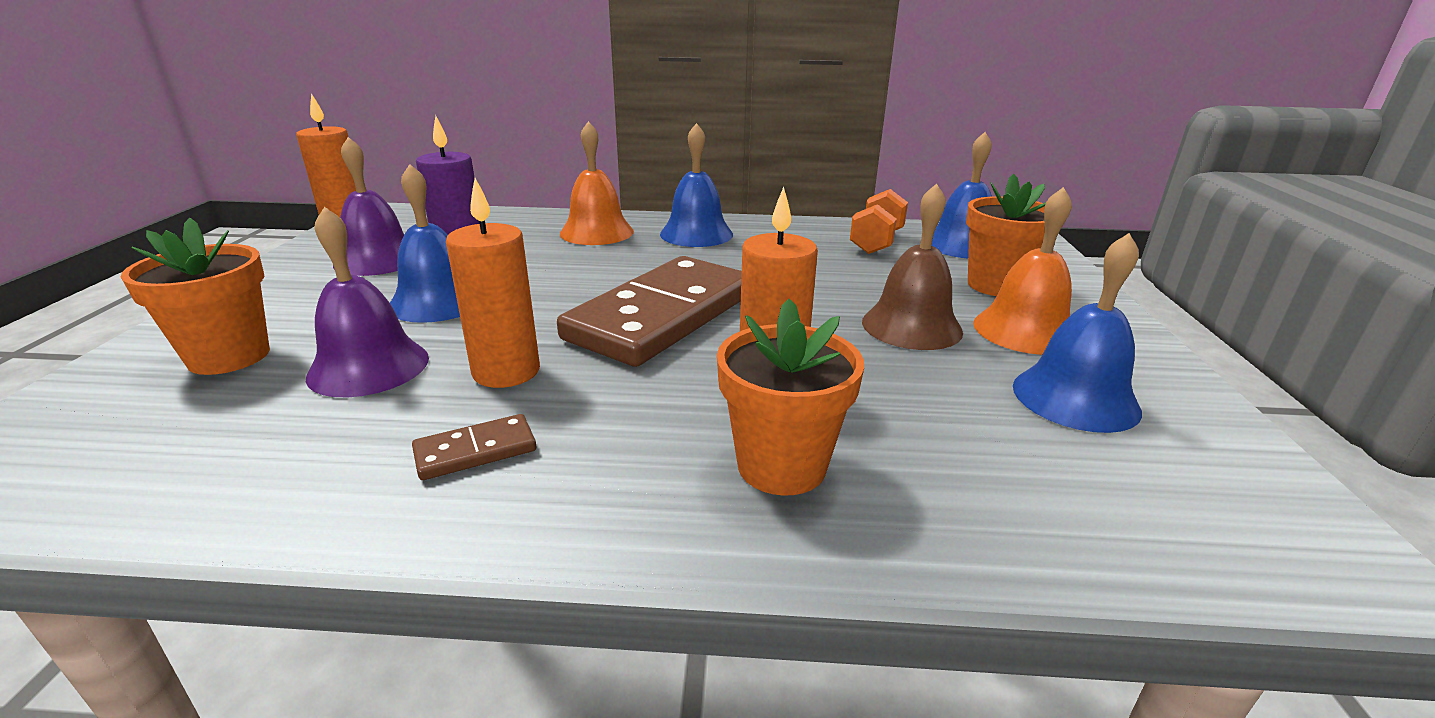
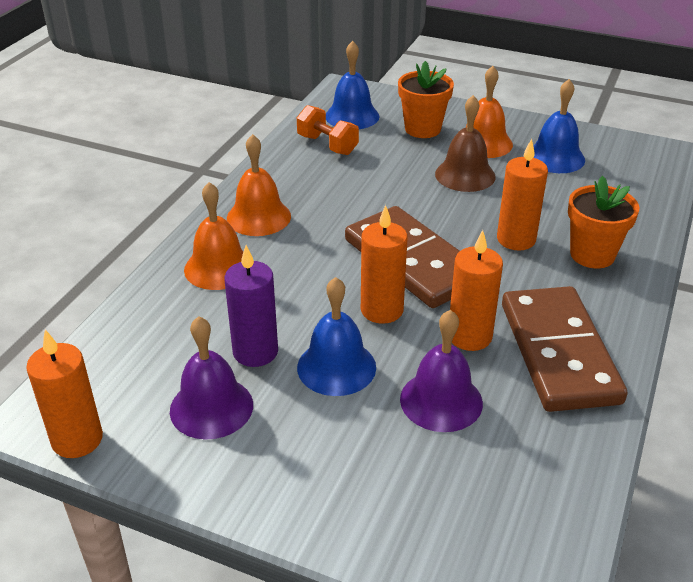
camera: 70 degrees left, 10 degrees up
(229, 356) = (396, 481): orange flower pot -> none
(475, 451) = (558, 352): brown domino -> brown domino, size x2.49
(550, 311) = (382, 310): none -> orange candle
(696, 234) = (258, 217): blue bell -> orange bell

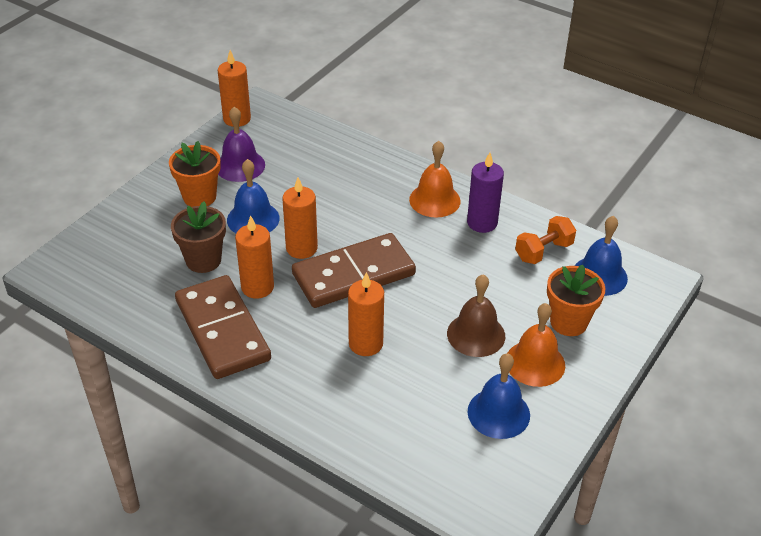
camera: 100 degrees right, 5 degrees up
(219, 268) = (375, 176): orange bell -> none
(255, 352) = (281, 186): purple candle -> purple candle (482, 223)
(441, 400) = (203, 260): purple bell -> brown flower pot
(558, 352) = (223, 330): brown domino -> brown domino turned 60 degrees clockwise
(592, 255) = (330, 388): orange flower pot -> orange flower pot (199, 197)

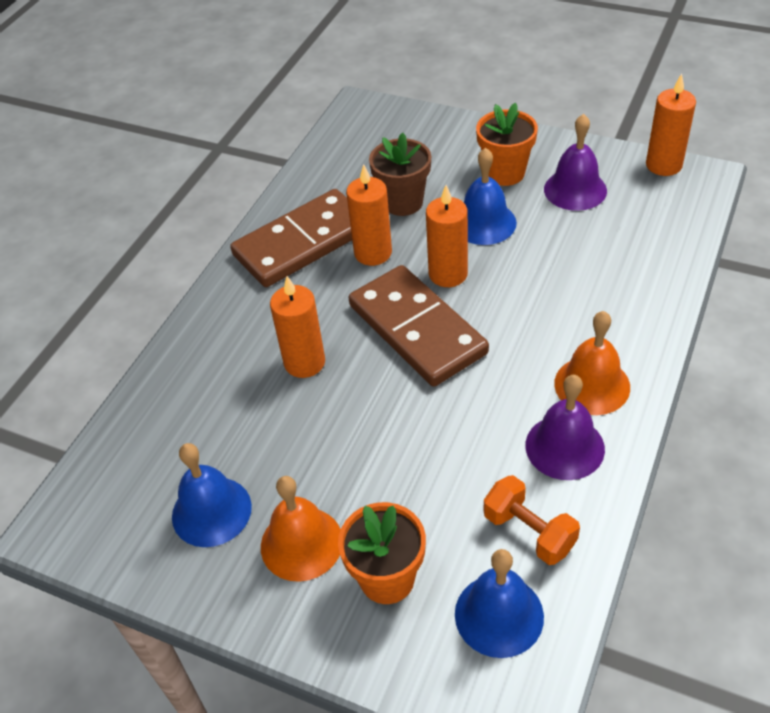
camera: 85 degrees right, 5 degrees up
(476, 334) = (341, 469): brown bell -> none
(482, 223) = (564, 447): purple candle -> purple bell

